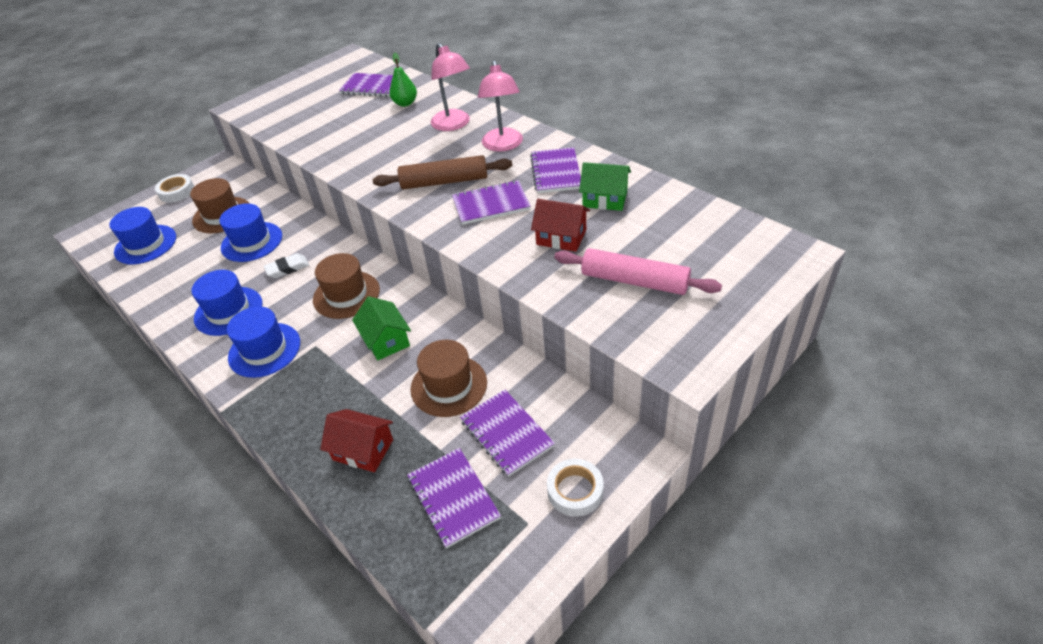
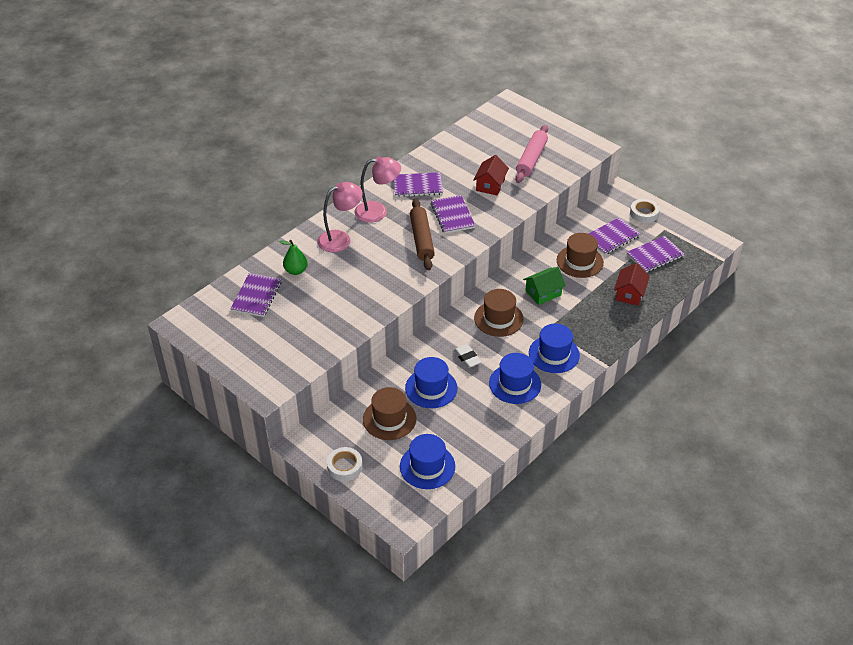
camera: 95 degrees left, 0 degrees up
(605, 199) = (452, 166): green house -> none

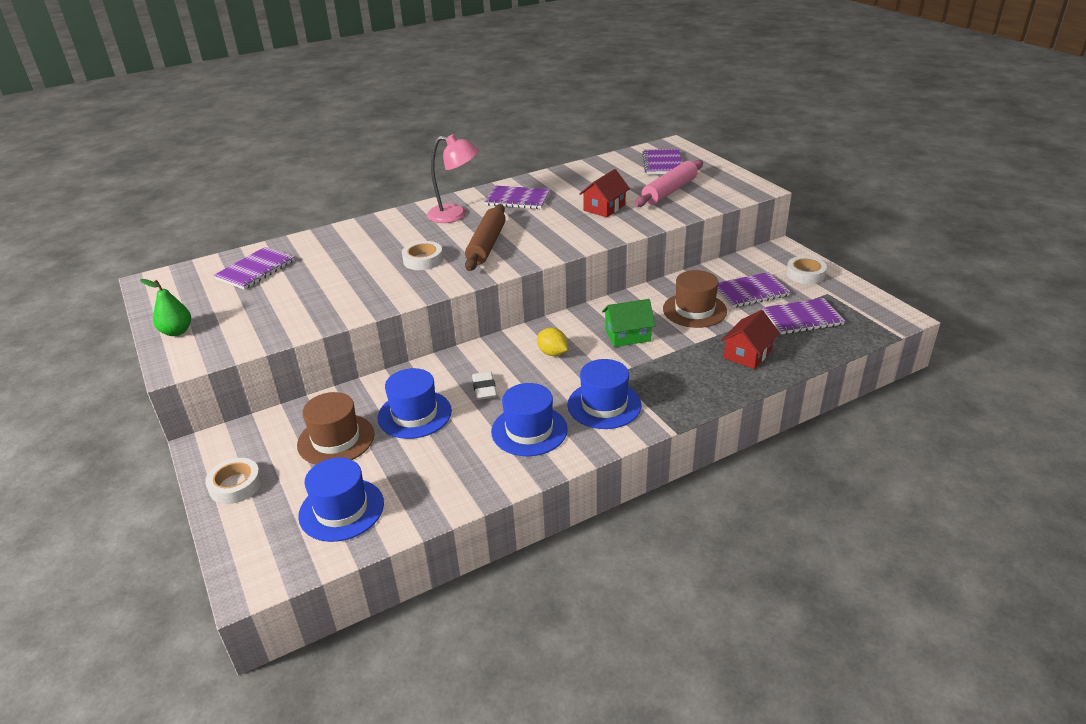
camera: 20 degrees right, 10 degrees down
(296, 271) = (319, 254): green pear -> green pear (177, 332)
(340, 239) = (394, 233): pink lamp -> none
(382, 263) = (423, 260): none -> white tape
(452, 215) = (539, 228): purple notebook -> purple notebook (662, 163)
(498, 319) = (552, 353): brown hat -> yellow lemon

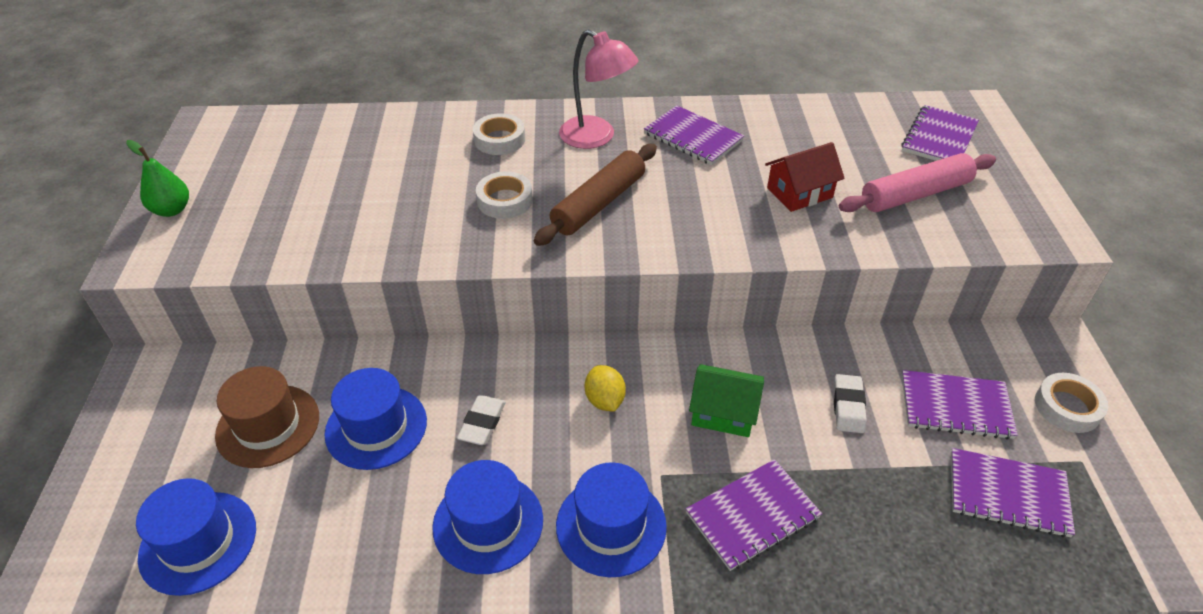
camera: 25 degrees right, 10 degrees up
(235, 485) = (126, 444): white tape -> white tape (499, 139)
(255, 270) = (315, 146): purple notebook -> purple notebook (752, 515)
(694, 310) = (848, 406): brown hat -> white eraser
(747, 354) = (876, 526): red house -> none

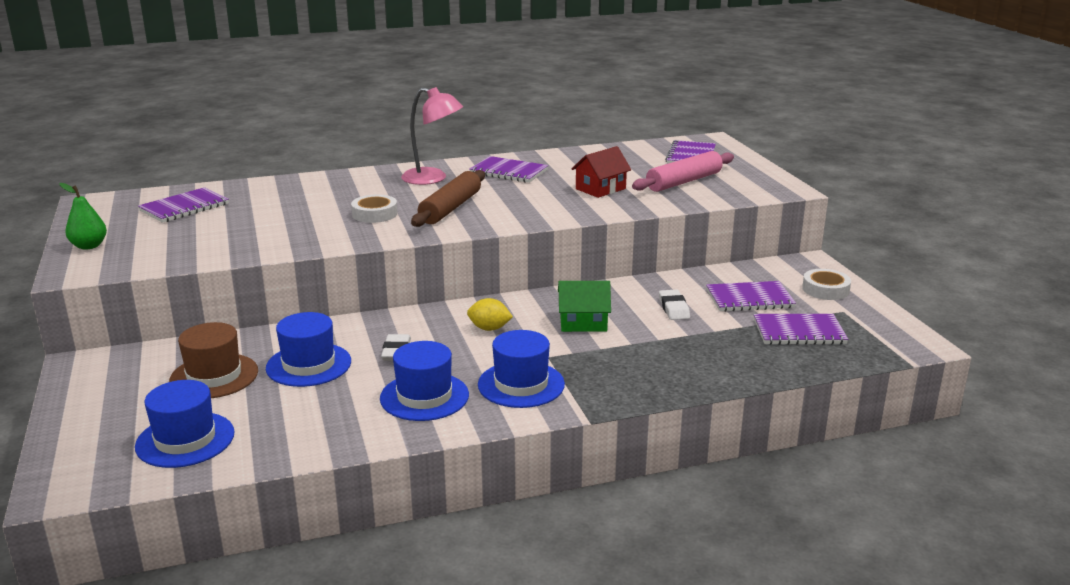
camera: 15 degrees left, 20 degrees down
(499, 139) = (354, 186): white tape -> none
(605, 400) = (489, 328): yellow lemon -> yellow lemon turned 45 degrees counterclockwise
(752, 515) = (624, 365): purple notebook -> purple notebook (184, 207)

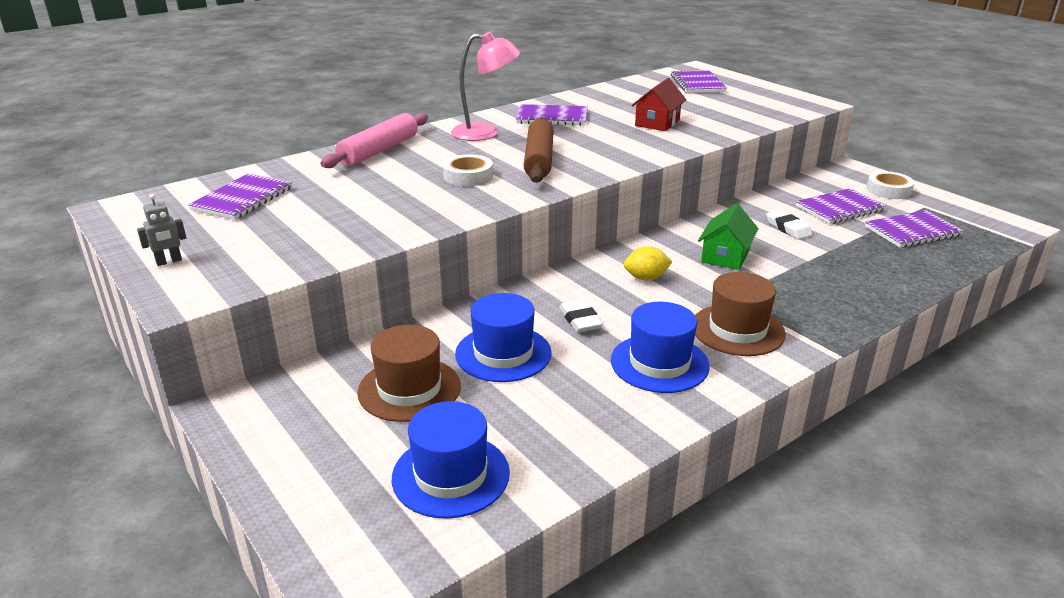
camera: 20 degrees left, 5 degrees up
(89, 246) = (169, 261): green pear -> grey robot
(521, 384) = (737, 330): blue hat -> brown hat
(583, 322) = (725, 256): green house -> green house turned 45 degrees counterclockwise
(683, 181) = (721, 107): pink rolling pin -> pink rolling pin (378, 151)

